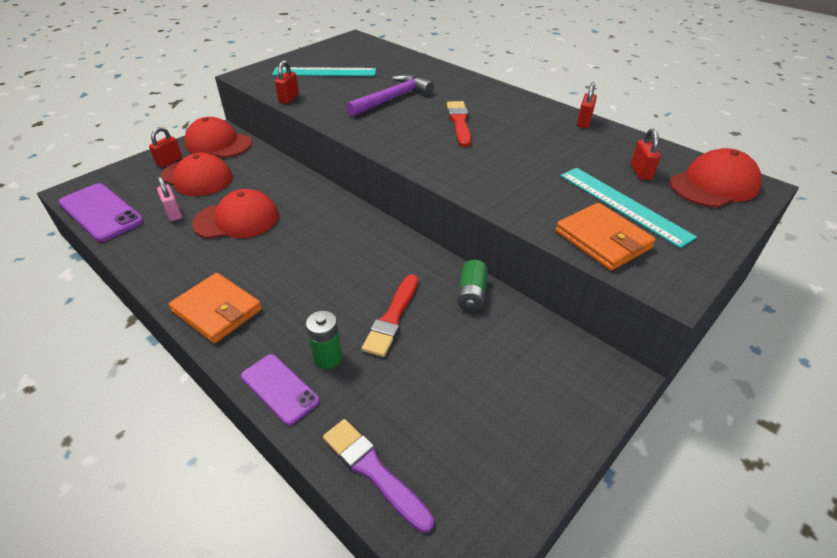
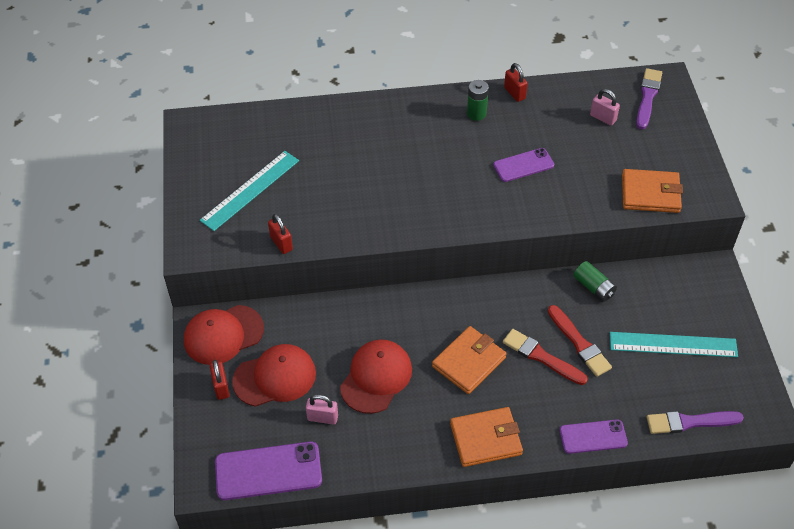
camera: 50 degrees left, 10 degrees up
(299, 259) = (469, 362): none -> orange wallet
(327, 358) = (587, 398): green battery -> green battery (476, 113)
(392, 98) = (358, 176): purple hammer -> none
(459, 122) = (442, 161): red brush -> red brush (541, 357)
(516, 157) = (523, 165): none -> purple phone
(623, 205) = (627, 156): turquoise ruler -> turquoise ruler (673, 344)
(640, 172) = (603, 118): red padlock -> pink padlock
(713, 184) = (647, 97): red cap -> purple brush

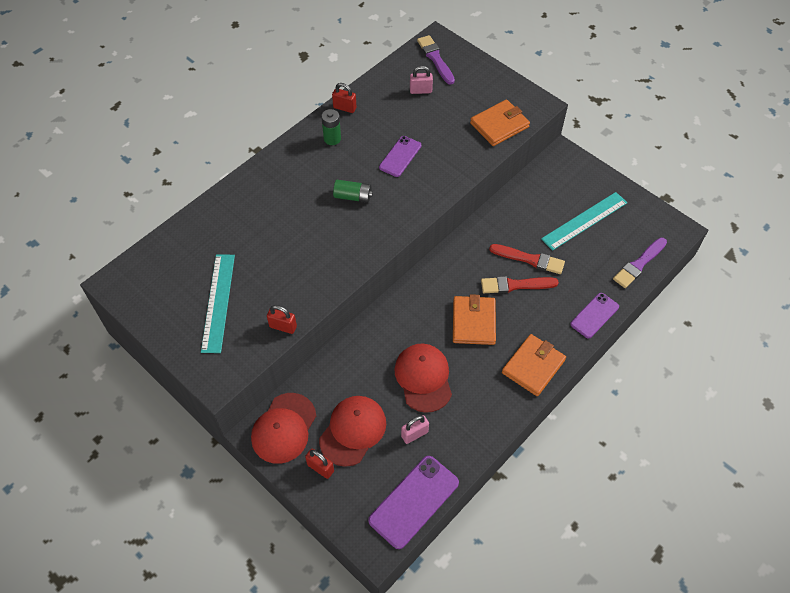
camera: 40 degrees left, 5 degrees up
(594, 287) = (503, 215): green battery -> green battery (353, 196)

